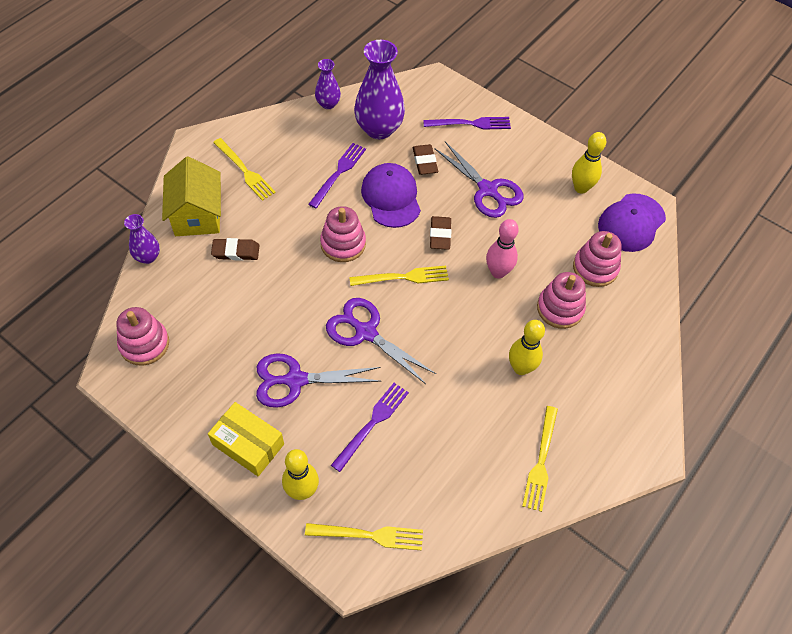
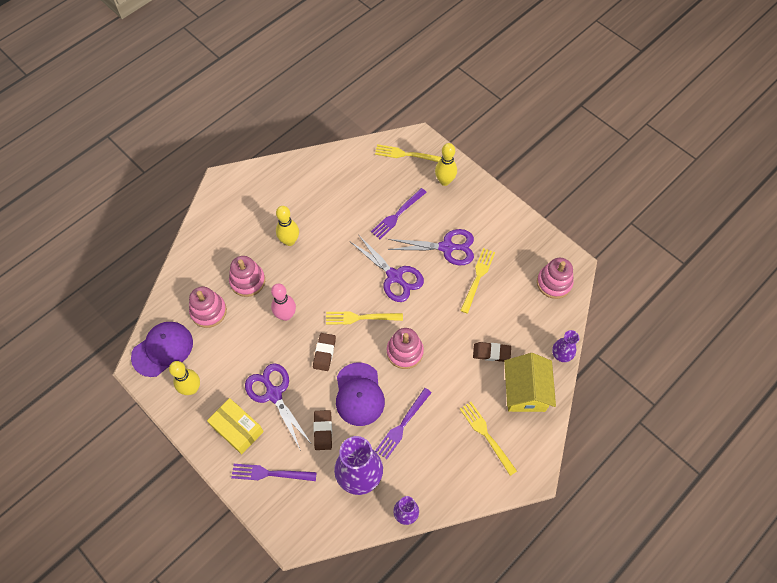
camera: 170 degrees left, 5 degrees up
(248, 444) = (478, 210): yellow box -> yellow box (237, 429)
(541, 462) = (294, 182): yellow fork -> yellow fork (478, 277)

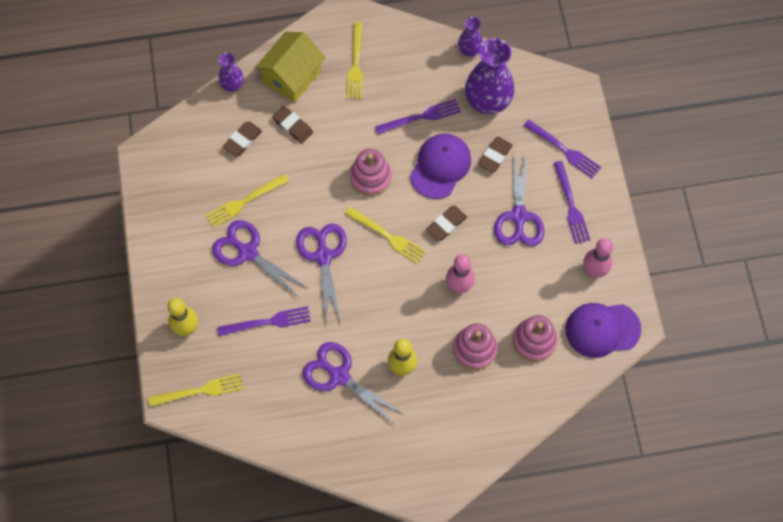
camera: 145 degrees left, 5 degrees up
(191, 388) = (594, 271): yellow bowling pin -> pink bowling pin
(237, 429) = (571, 206): yellow box -> purple fork
(326, 212) = (339, 376): none -> purple scissors
(405, 154) = (201, 390): yellow fork -> yellow fork turned 60 degrees counterclockwise
(517, 318) = (242, 140): none -> brown eraser
(554, 283) = (178, 150): pink stacking toy -> none

